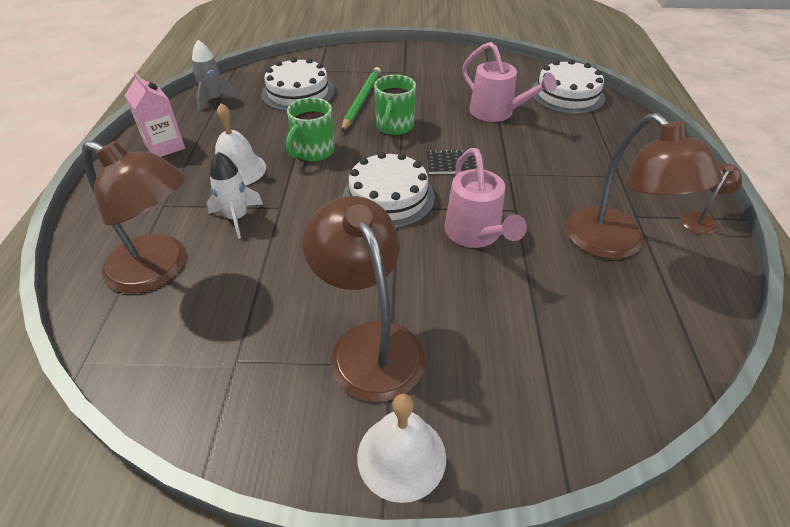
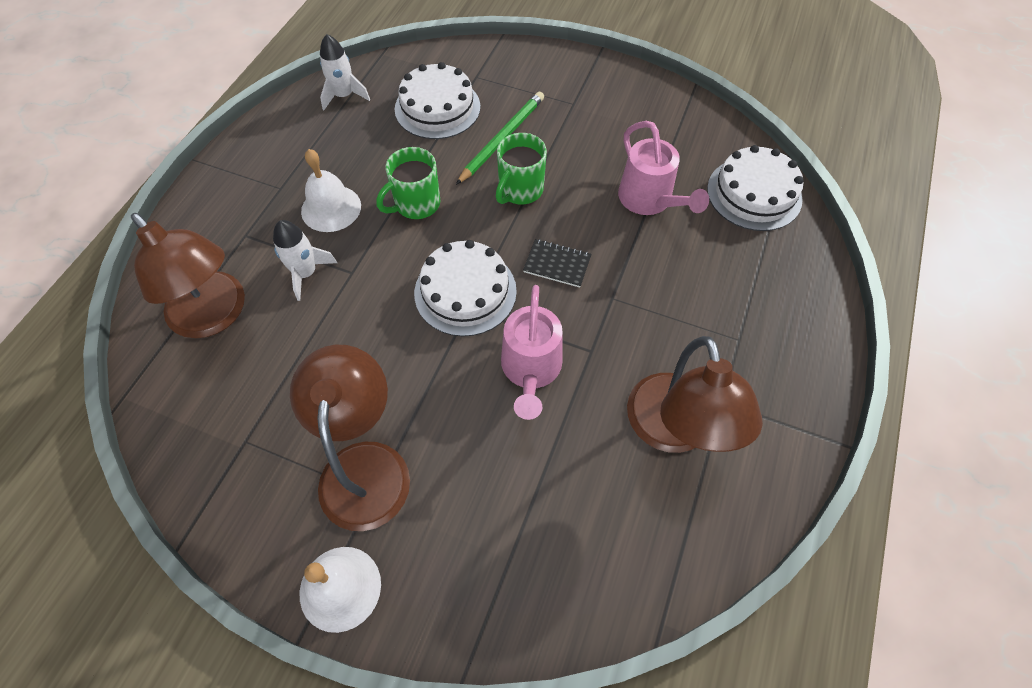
camera: 20 degrees right, 15 degrees up
(165, 146) = (271, 154): pink carton -> none
(214, 99) = (344, 96): grey rocket -> white rocket
(700, 219) = (795, 430): brown lamp -> none

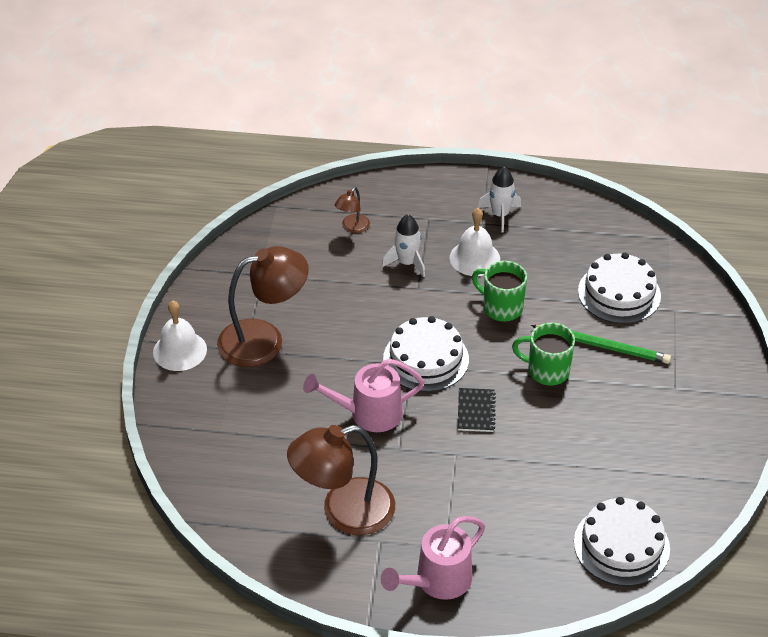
camera: 75 degrees right, 15 degrees down
(215, 316) = (352, 227): brown lamp -> brown lamp, size x0.46
(344, 96) = (602, 229): white rocket -> white rocket (500, 215)
(650, 201) = (575, 465): pink watering can -> pink watering can (436, 581)

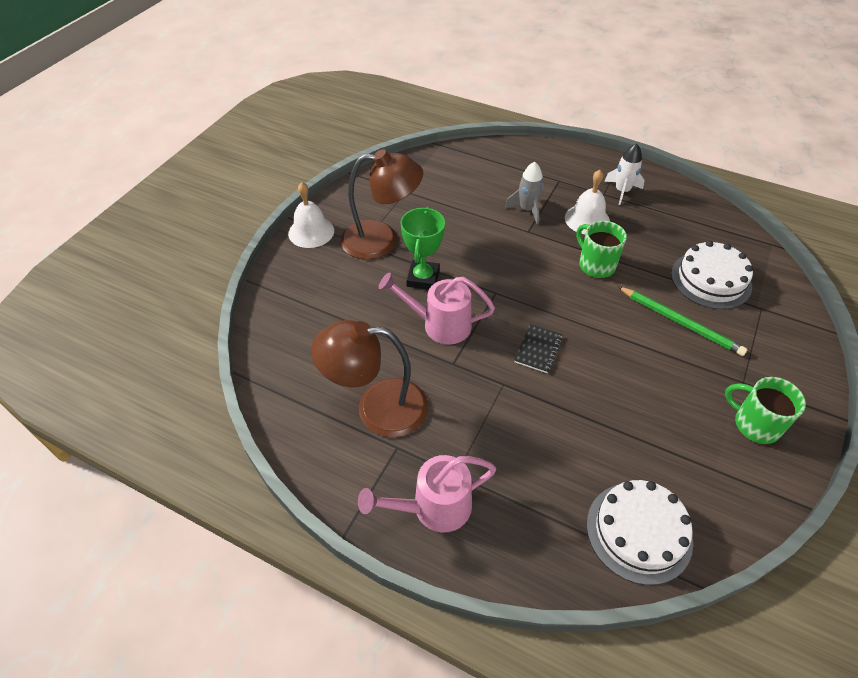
camera: 20 degrees right, 5 degrees up
(329, 370) = (423, 278): none -> green trophy
(352, 227) = (493, 173): brown lamp -> none
(407, 263) = (527, 209): white rocket -> grey rocket
(426, 359) = (511, 291): white cake -> none
(546, 371) = (619, 331): green mug -> green mug (755, 424)

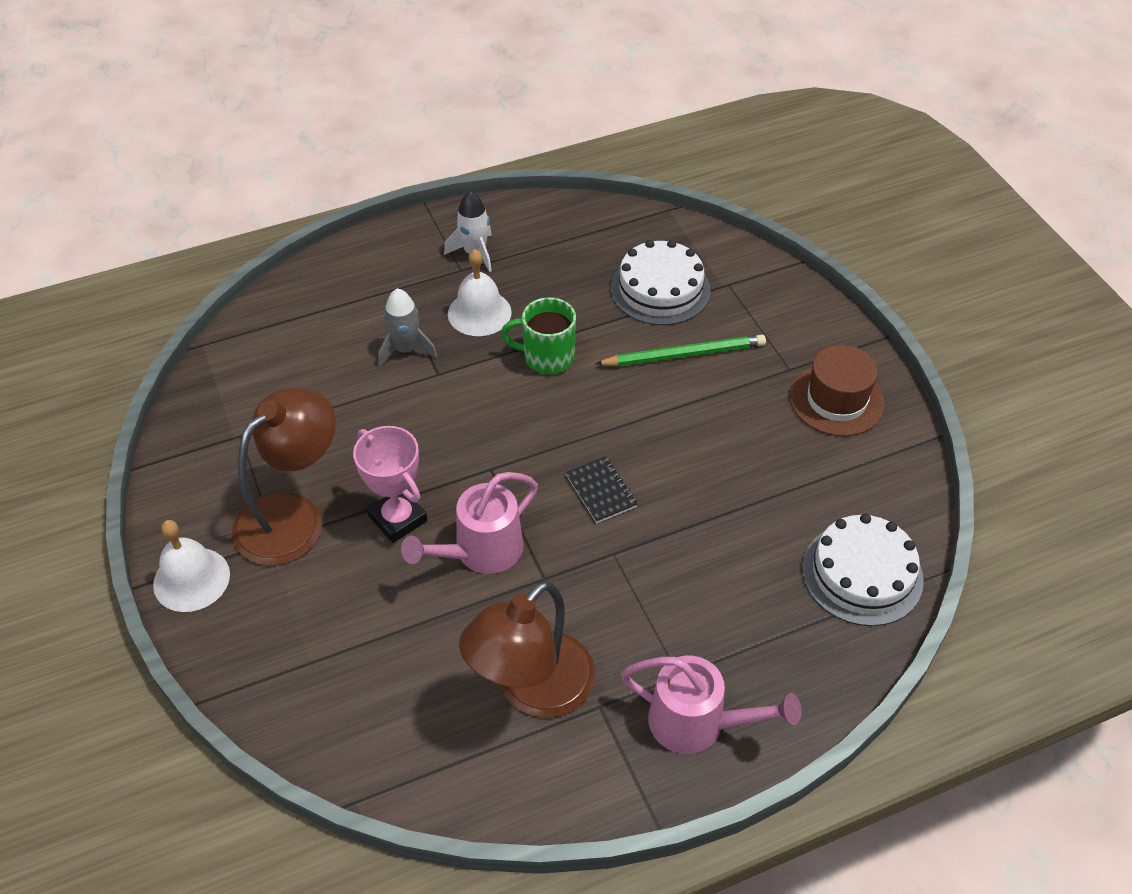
camera: 50 degrees left, 0 degrees up
(423, 278) = (398, 518): green trophy -> pink trophy
(433, 508) = (698, 723): pink watering can -> pink watering can turned 90 degrees counterclockwise
(755, 424) = (836, 400): green mug -> brown hat

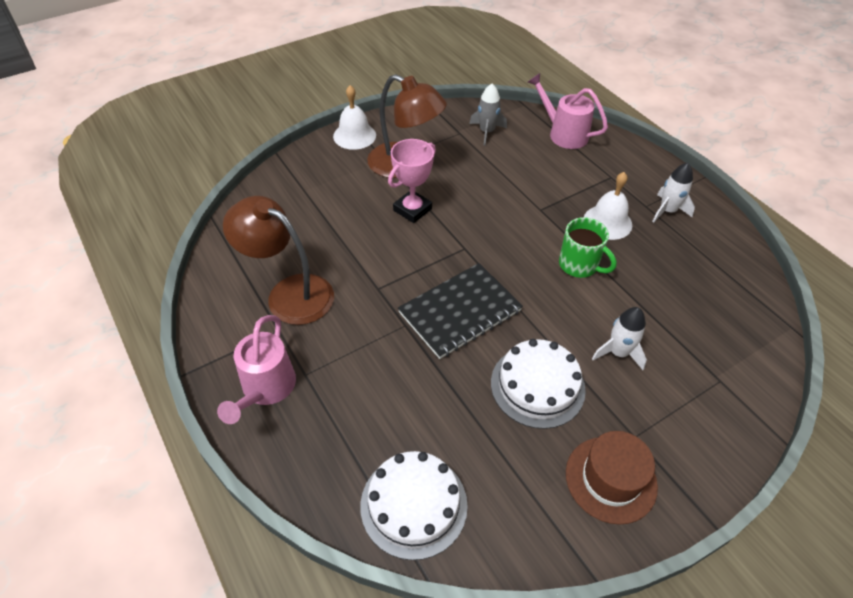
camera: 80 degrees right, 0 degrees up
(406, 349) = (556, 190): grey rocket -> grey rocket (486, 132)
(480, 552) = (393, 252): pink watering can -> pink watering can (563, 133)
(547, 357) = (579, 265): green mug -> green mug turned 135 degrees clockwise
(601, 491) = (460, 312): black notebook -> black notebook, size x2.00
(660, 289) = (688, 330): white cake -> white cake (537, 386)
(683, 354) = (618, 352): green pencil -> white rocket

